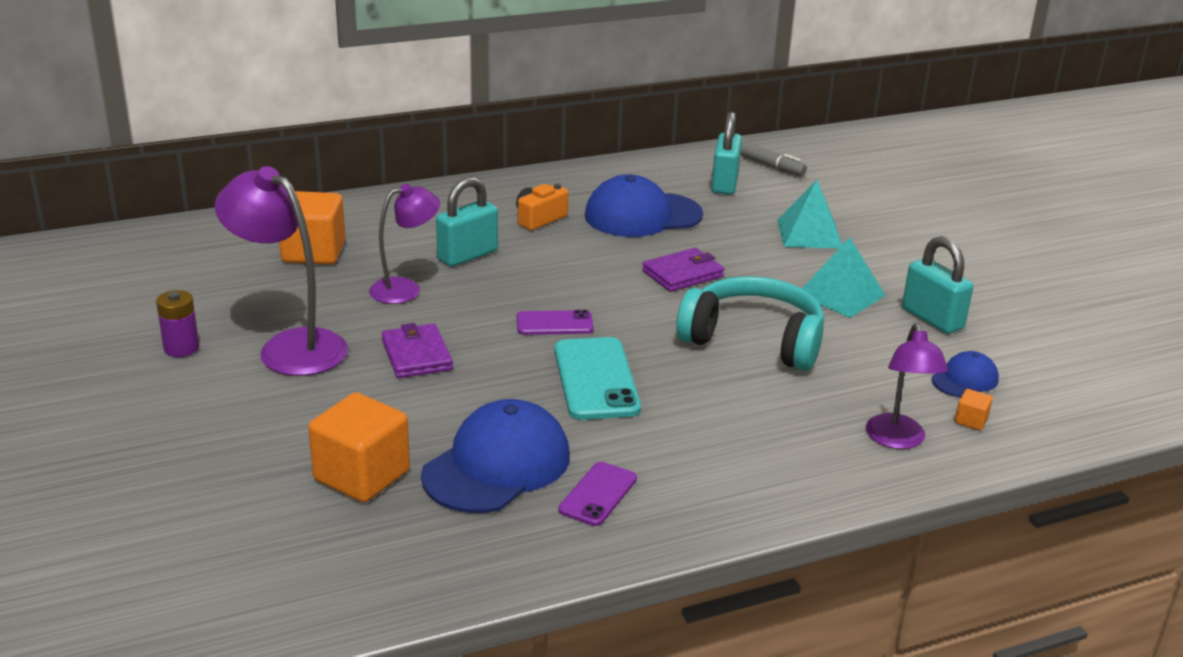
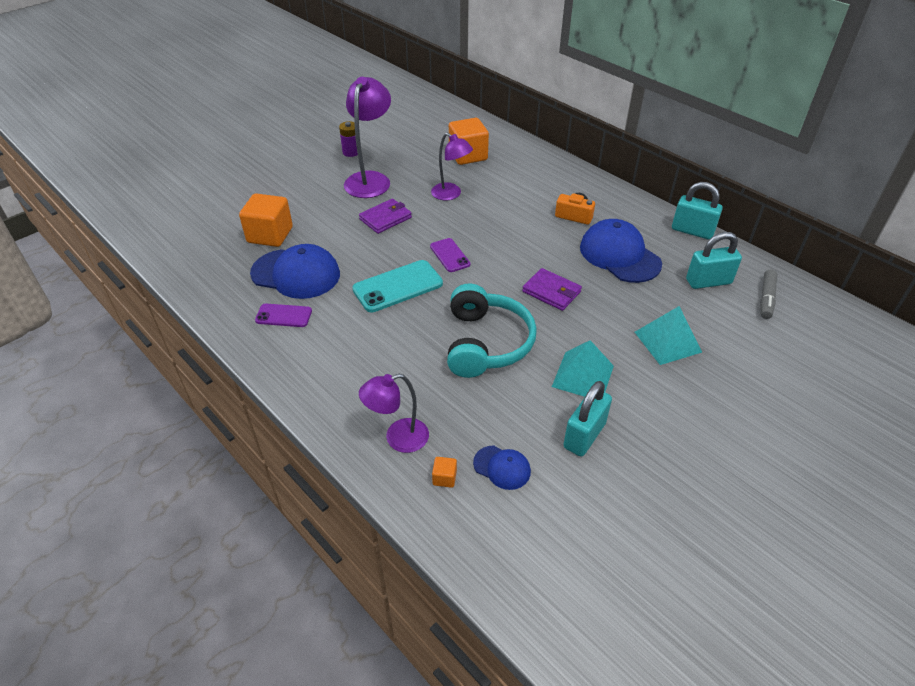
camera: 70 degrees right, 15 degrees up
(467, 255) = (505, 203): turquoise padlock -> turquoise padlock (692, 231)

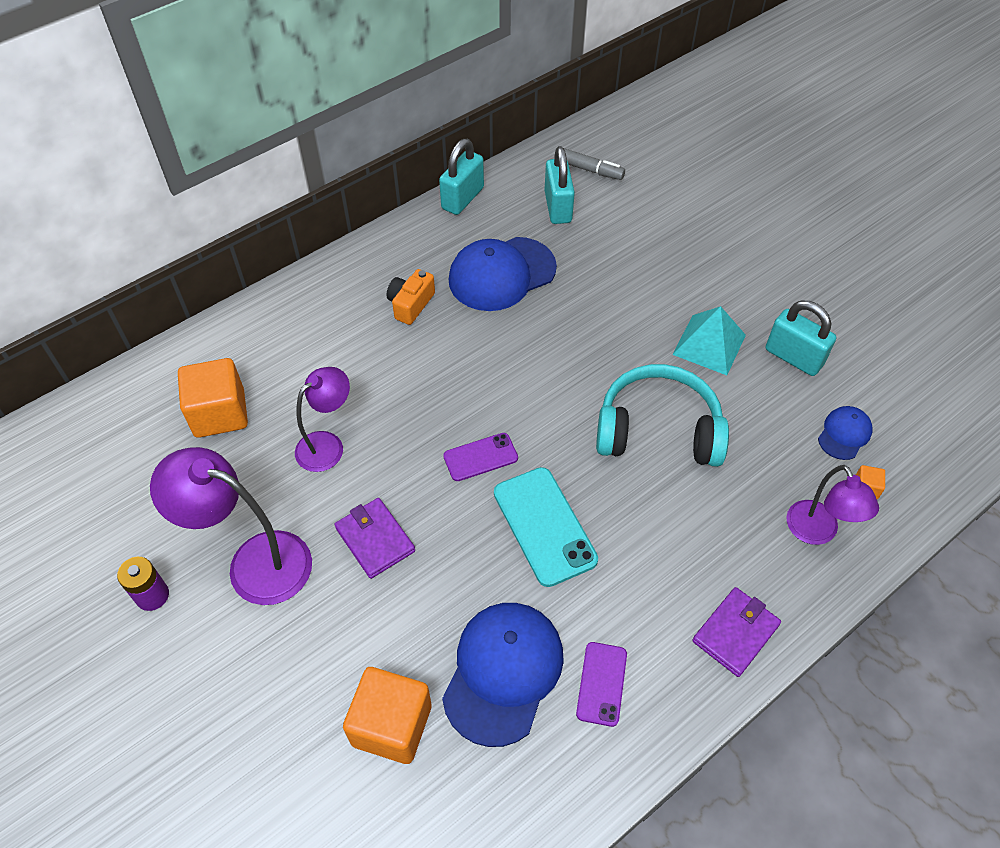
camera: 85 degrees left, 10 degrees up
(551, 292) = (566, 352): purple wallet -> purple wallet (735, 633)
(667, 342) = (655, 262): turquoise pyramid -> none

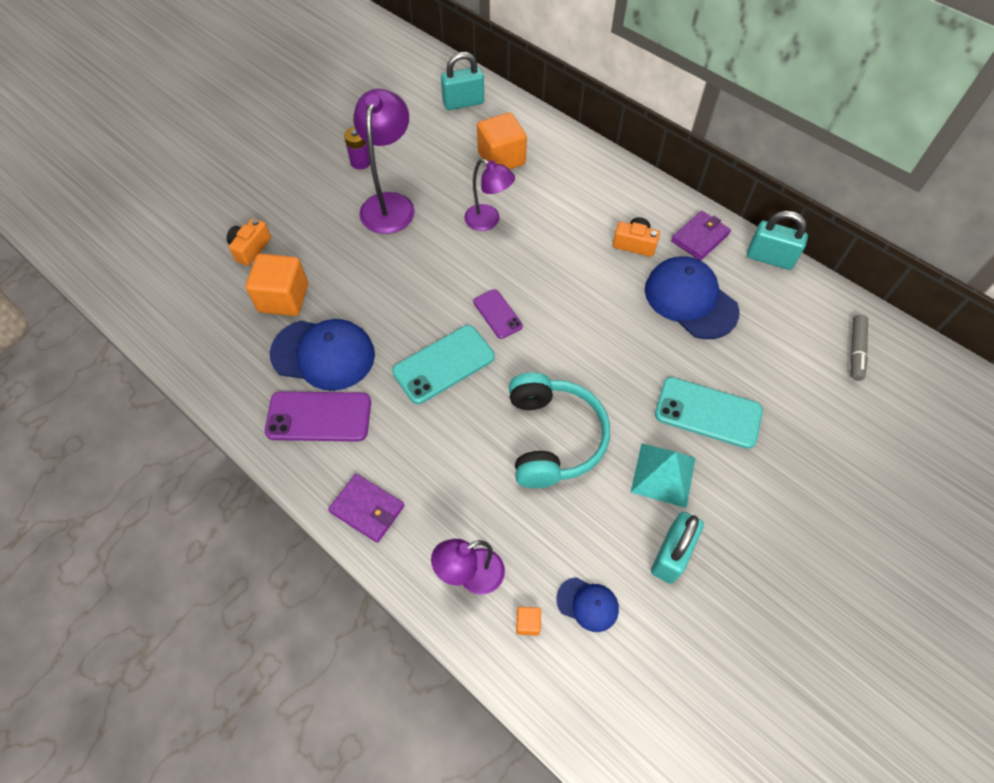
camera: 80 degrees right, 5 degrees up
(278, 776) = (250, 248): none -> orange camera
(375, 539) = (416, 263): purple wallet -> purple wallet (700, 238)
(558, 207) = (791, 331): turquoise padlock -> turquoise padlock (463, 103)
(601, 683) = (319, 417): purple phone -> purple phone, size x1.68
(643, 293) = (708, 413): none -> turquoise phone

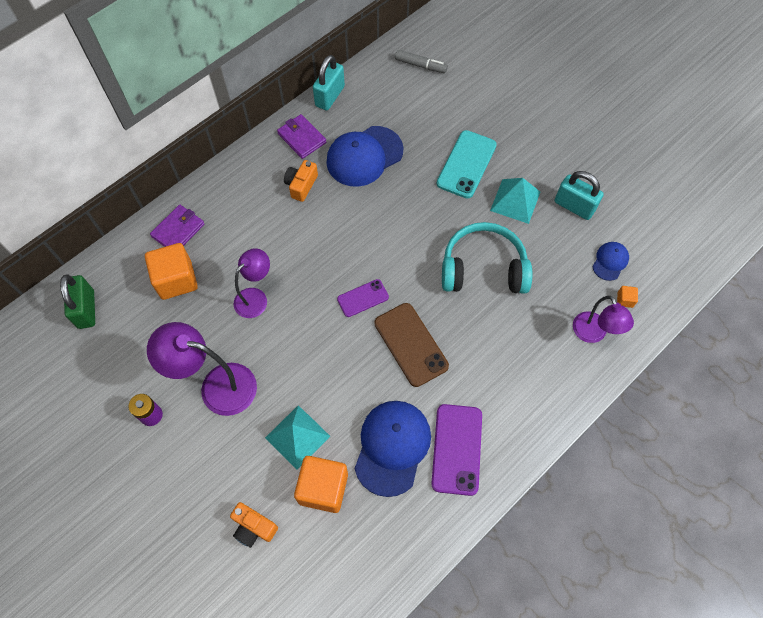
camera: 85 degrees left, 5 degrees up
(337, 272) = (297, 437): none -> turquoise pyramid
(367, 509) = (542, 408): purple wallet -> purple wallet (178, 230)
(444, 364) = (411, 344): turquoise phone -> brown phone
(463, 103) = (86, 309): turquoise padlock -> green padlock

